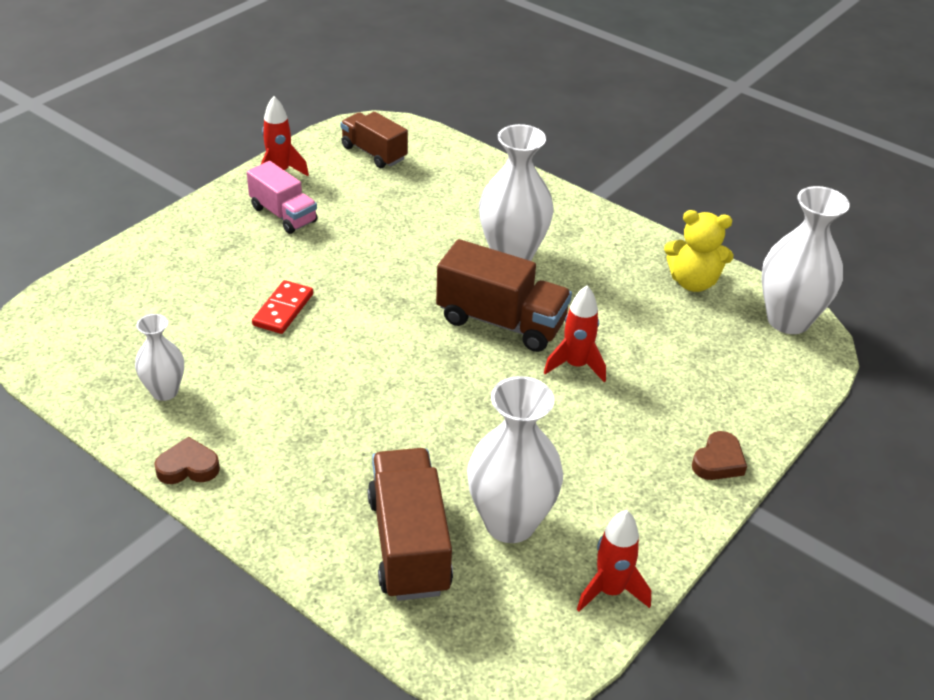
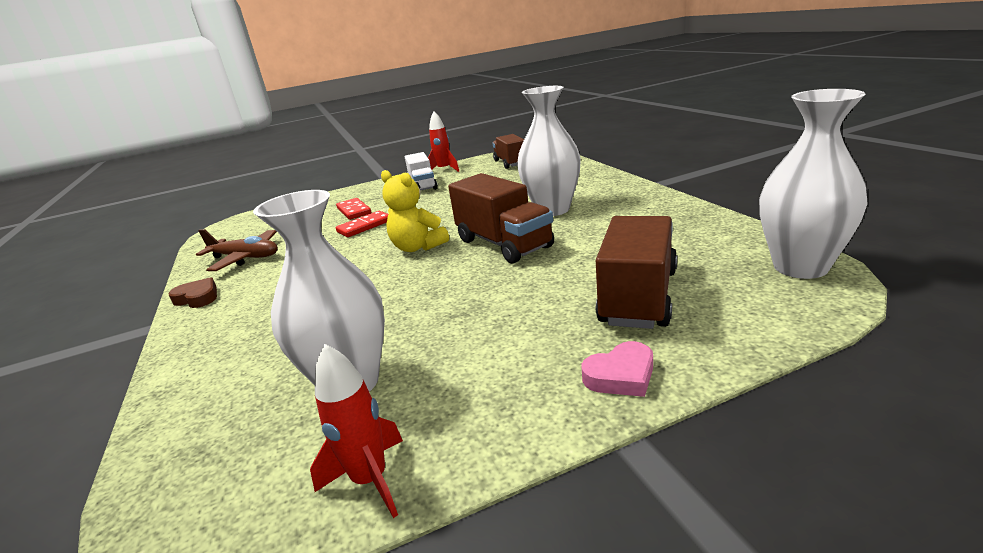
camera: 35 degrees right, 15 degrees down
(164, 391) = (245, 258): white vase -> brown plane
(228, 278) = (354, 211): none -> red domino
(283, 214) = (423, 186): pink truck -> white truck
(409, 544) = (253, 379): brown truck -> brown truck (638, 297)
(576, 365) = (538, 276): red rocket -> none
(693, 282) = (705, 233): yellow teddy bear -> yellow teddy bear (418, 247)
(718, 461) = (621, 376): brown heart -> pink heart

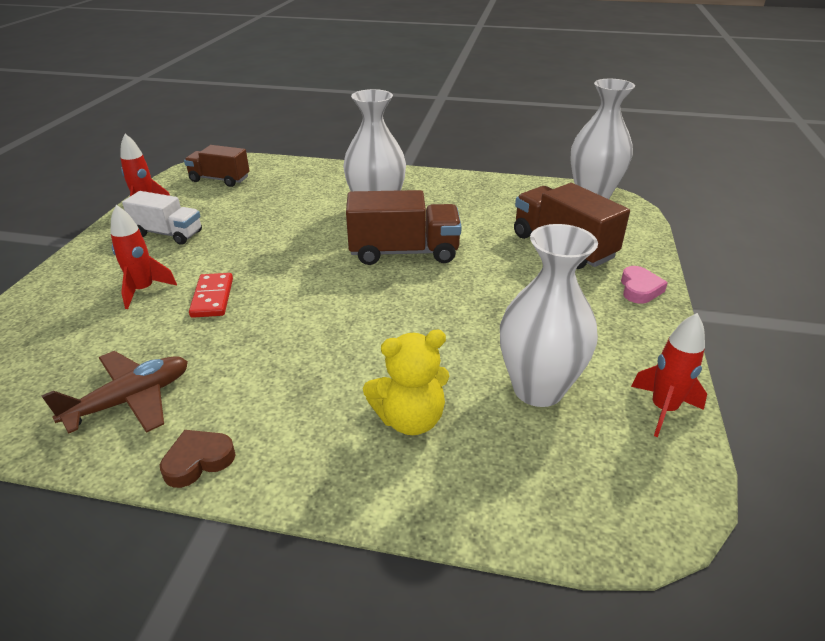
camera: 60 degrees left, 10 degrees up
(354, 211) = (143, 290): red domino -> red rocket
(418, 247) = (334, 288): yellow teddy bear -> yellow teddy bear (410, 419)

